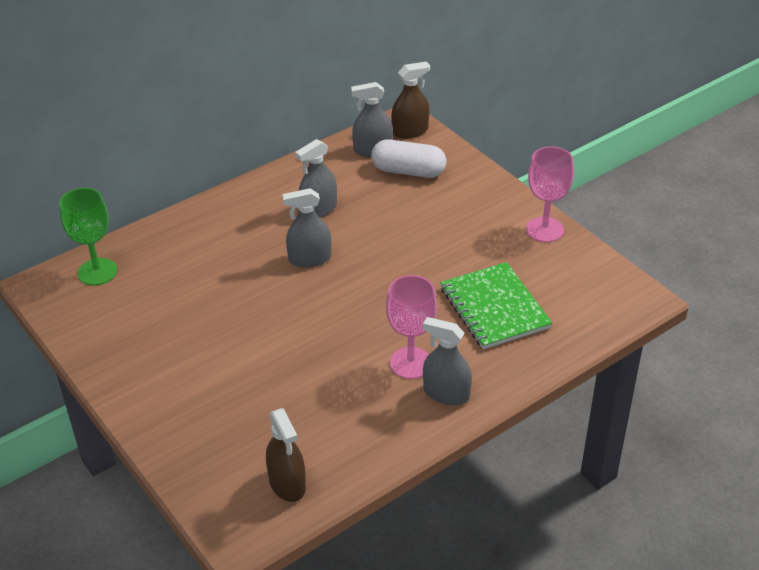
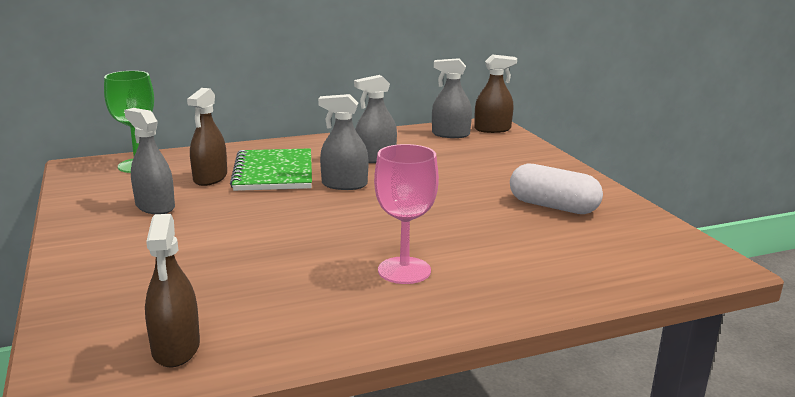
camera: 15 degrees right, 20 degrees down
(180, 276) = (210, 178): none -> brown spray bottle
(408, 171) = (478, 149): white capsule -> white capsule (553, 206)
(446, 393) = (433, 303): grey spray bottle -> grey spray bottle (155, 207)
(494, 308) = (527, 244): green notebook -> green notebook (274, 173)
(544, 229) = (609, 199): pink goblet -> none

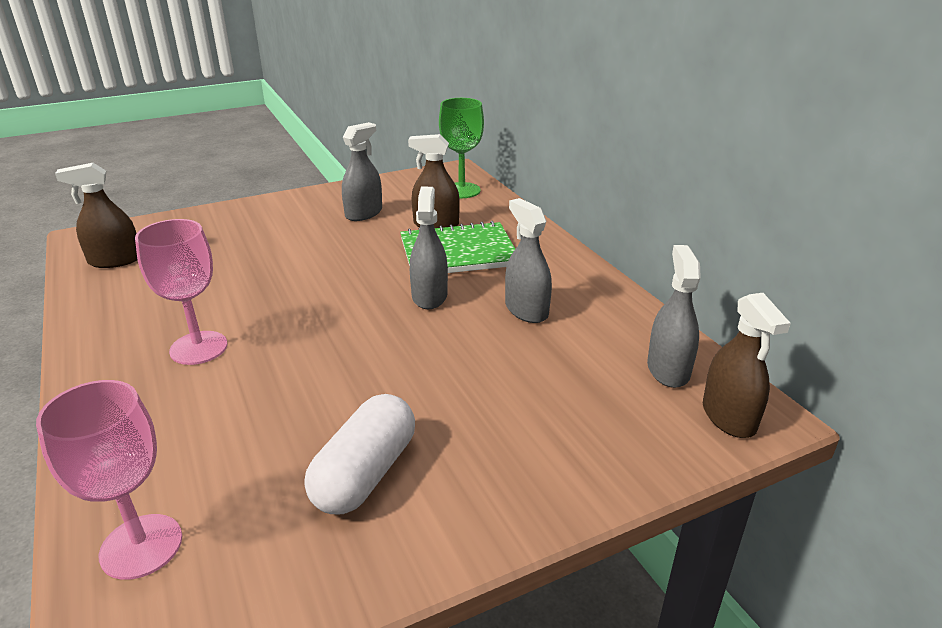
camera: 85 degrees right, 10 degrees up
(635, 267) = (141, 546): none -> pink goblet

